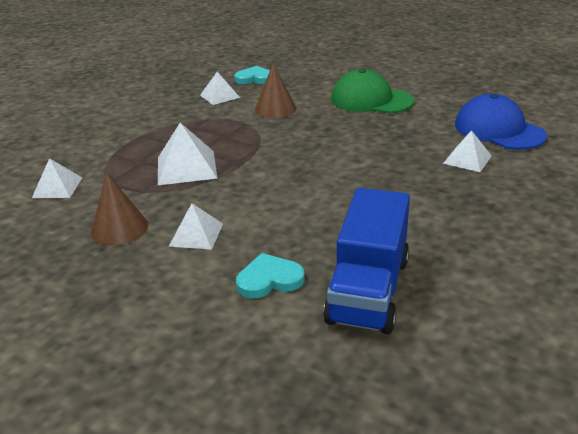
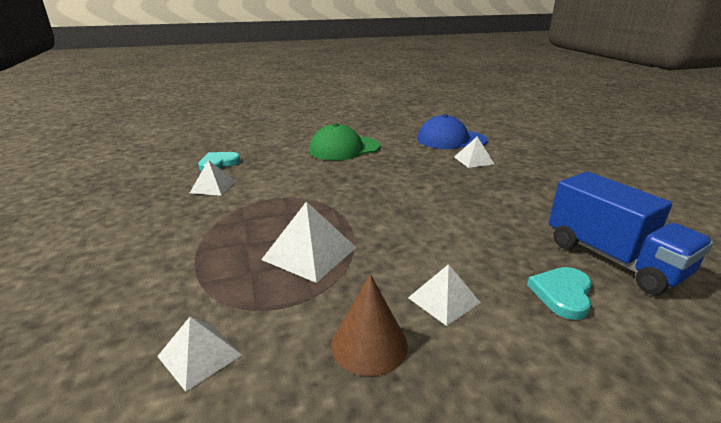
camera: 50 degrees left, 5 degrees down
(275, 109) = (287, 178): brown cone -> none

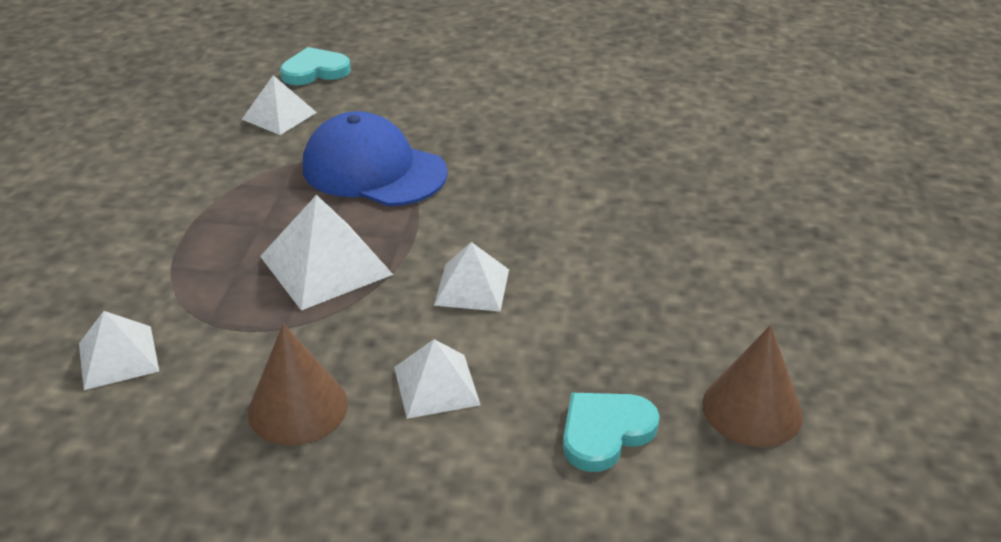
camera: 25 degrees right, 10 degrees up
(344, 148) = (532, 83): green cap -> none
(451, 140) = (744, 104): blue cap -> blue cap (373, 170)
(473, 160) = (736, 162): white pyramid -> white pyramid (472, 287)
(612, 259) = (752, 409): blue truck -> brown cone

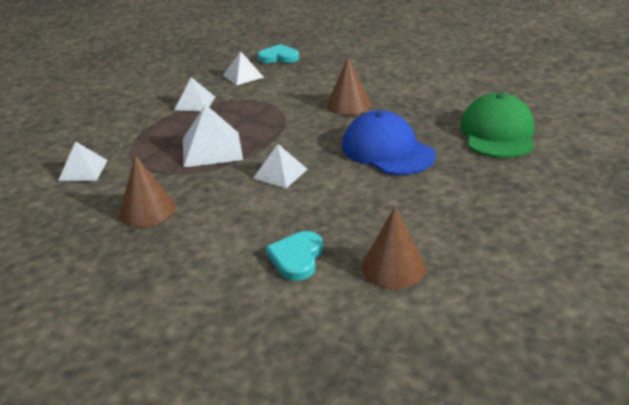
camera: 25 degrees right, 5 degrees down
(373, 170) = (272, 109): blue cap -> blue cap (387, 150)
(436, 385) = (223, 215): white pyramid -> white pyramid (195, 103)
(490, 141) = (348, 104): none -> brown cone
(605, 432) = (296, 258): turquoise heart -> turquoise heart turned 60 degrees counterclockwise
(735, 152) = (498, 133): none -> green cap

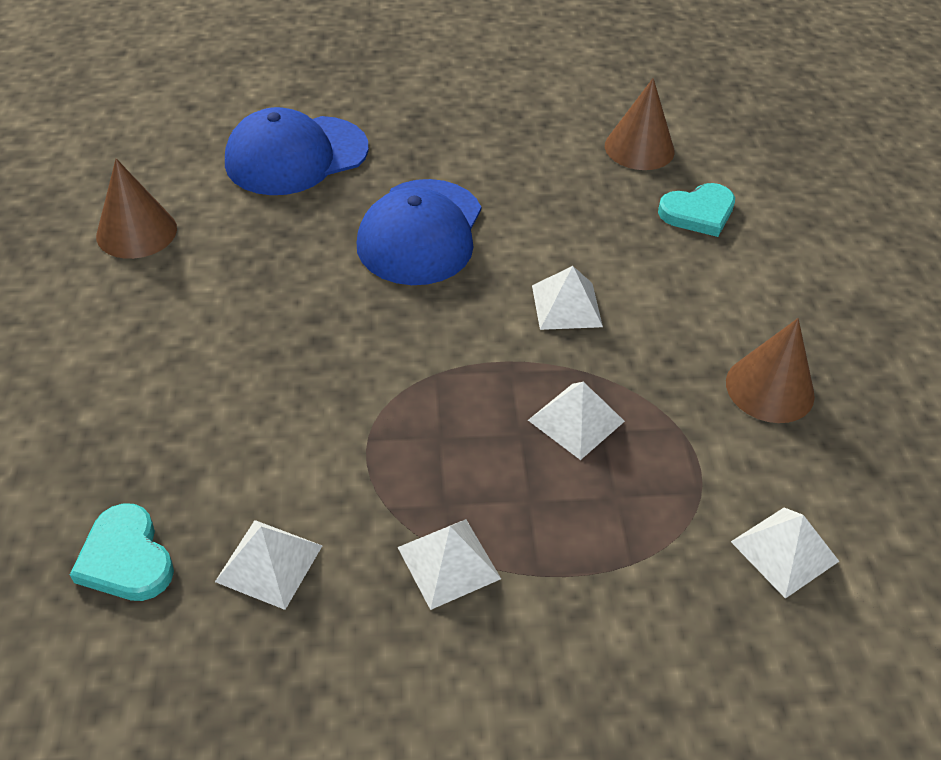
camera: 130 degrees left, 15 degrees up
(212, 149) = (576, 420): white pyramid -> white pyramid, size x0.65
(348, 104) = (303, 330): brown cone -> brown cone (136, 232)
(498, 133) = (296, 156): green cap -> blue cap

